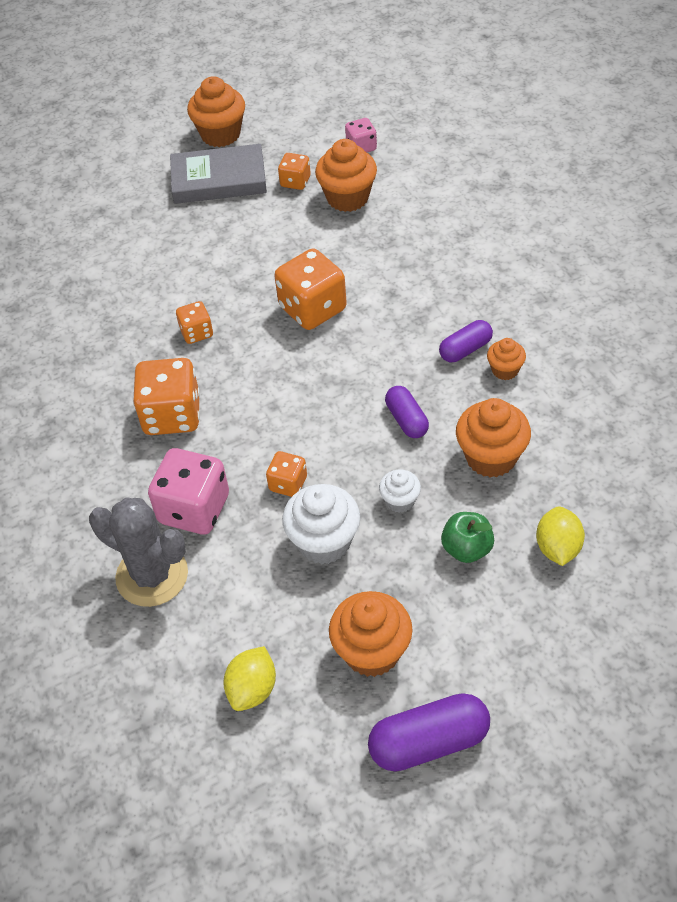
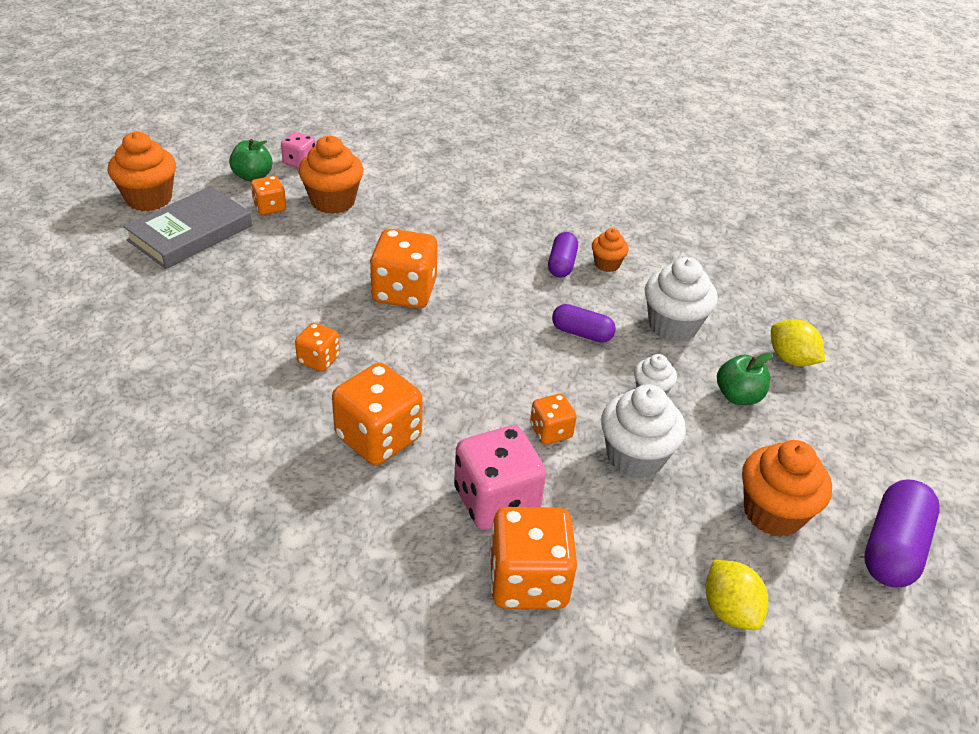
camera: 50 degrees left, 10 degrees down
(152, 575) = (528, 581): grey cactus -> orange dice
(312, 145) = (253, 176): none -> green apple
(491, 457) = (673, 326): orange cupcake -> white cupcake

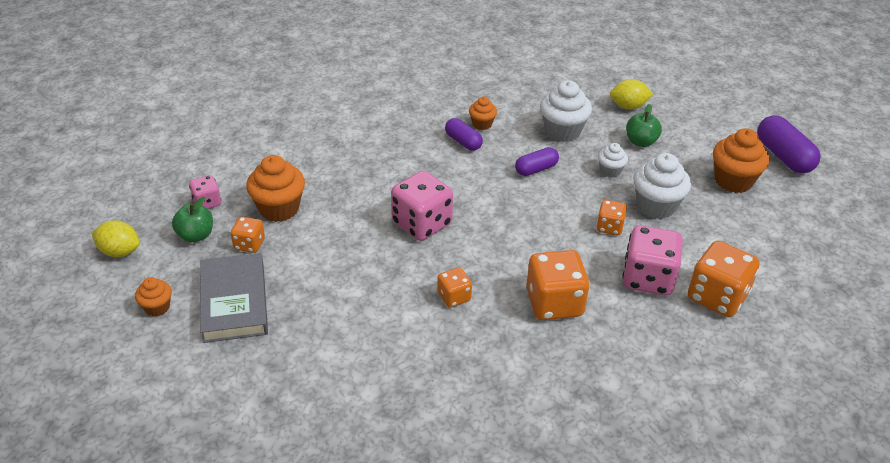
camera: 50 degrees left, 0 degrees up
(149, 199) = (157, 307): orange cupcake -> orange cupcake, size x0.55
(404, 292) = (422, 224): orange dice -> pink dice
(729, 610) = (785, 233): yellow lemon -> yellow lemon (120, 251)

